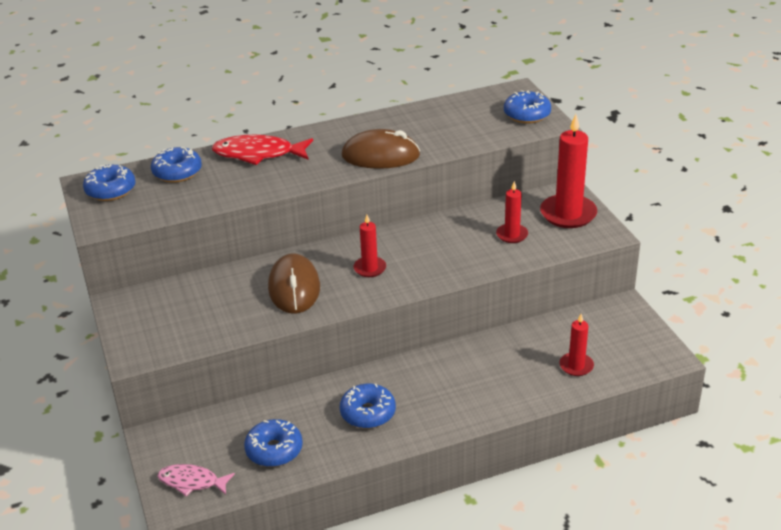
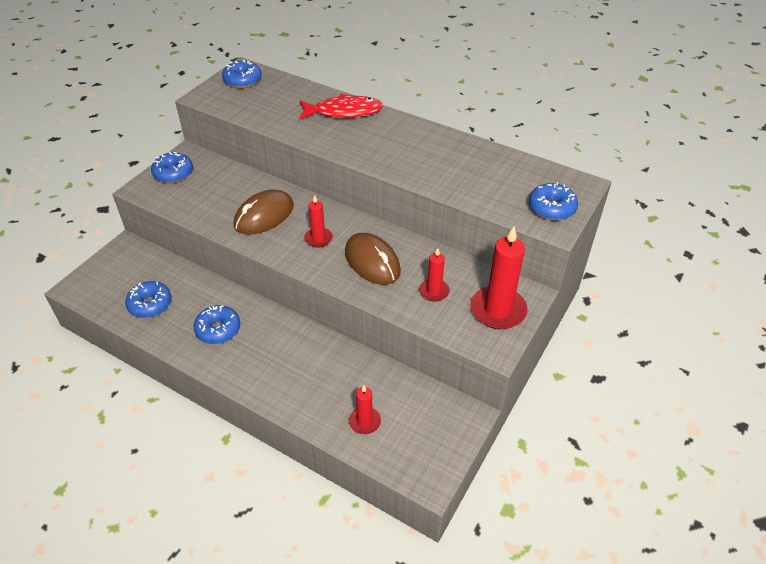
camera: 50 degrees right, 10 degrees up
(177, 172) = (288, 93): blue donut -> blue donut (173, 173)
(192, 482) = (98, 284): pink fish -> none
(258, 154) = (344, 112): red fish -> red fish turned 120 degrees clockwise
(380, 156) = (402, 164): brown mouse -> brown mouse (372, 262)

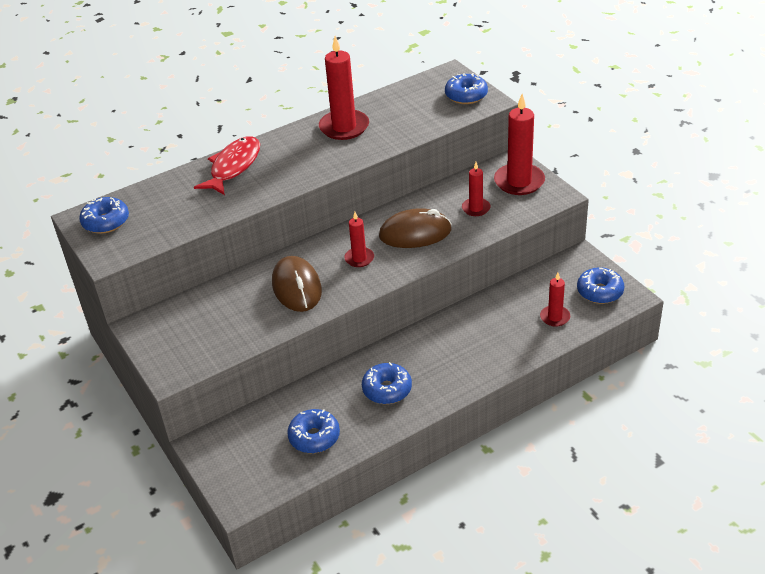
camera: 60 degrees left, 5 degrees down
(173, 173) = (166, 343): blue donut -> blue donut (600, 291)
(440, 149) = (344, 127): none -> red candle

